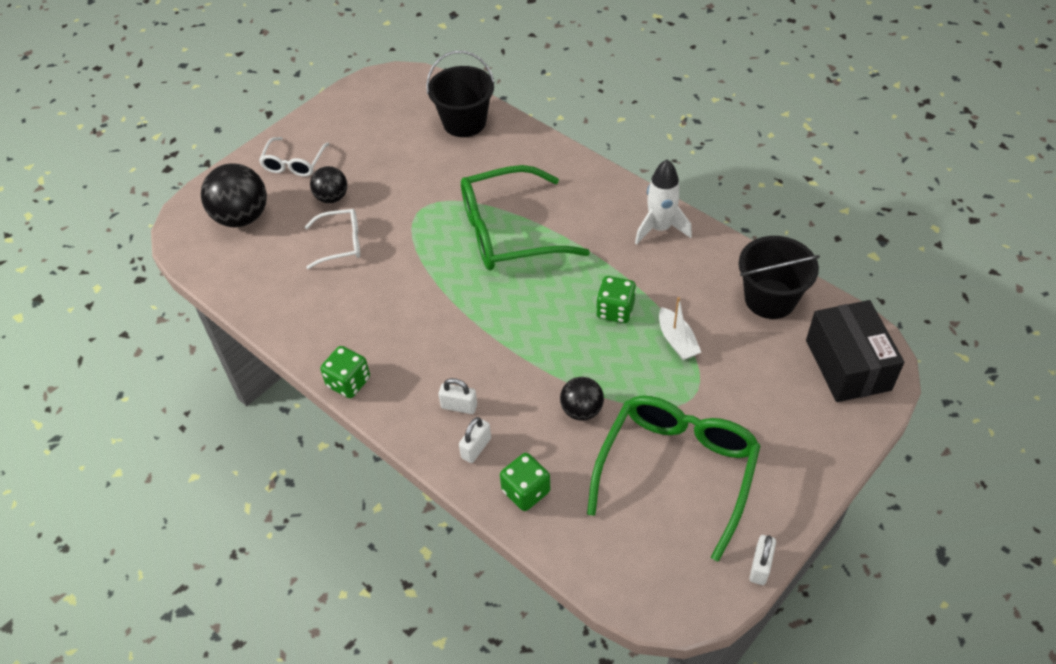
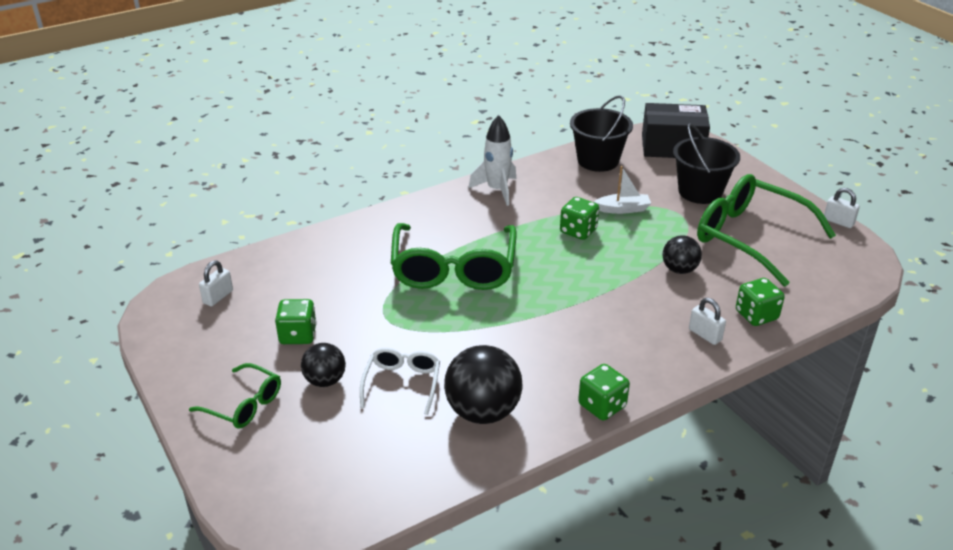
camera: 75 degrees left, 15 degrees down
(242, 217) = (306, 463): black ball -> black ball (483, 412)
(294, 163) = (244, 405): white glasses -> green glasses
(381, 164) = (298, 335): none -> green dice
(459, 406) = (655, 337): white padlock -> white padlock (218, 297)
(464, 122) = (279, 268): black bucket -> black bucket (700, 192)

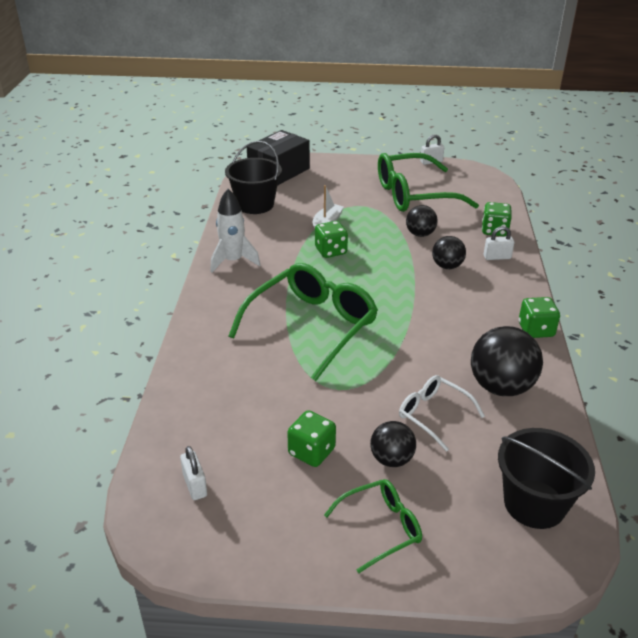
camera: 55 degrees left, 0 degrees up
(453, 269) = (312, 326): green glasses -> green glasses turned 90 degrees counterclockwise
(643, 308) = (447, 266): none -> black ball
(700, 192) = (344, 187): black bucket -> black bucket (534, 504)

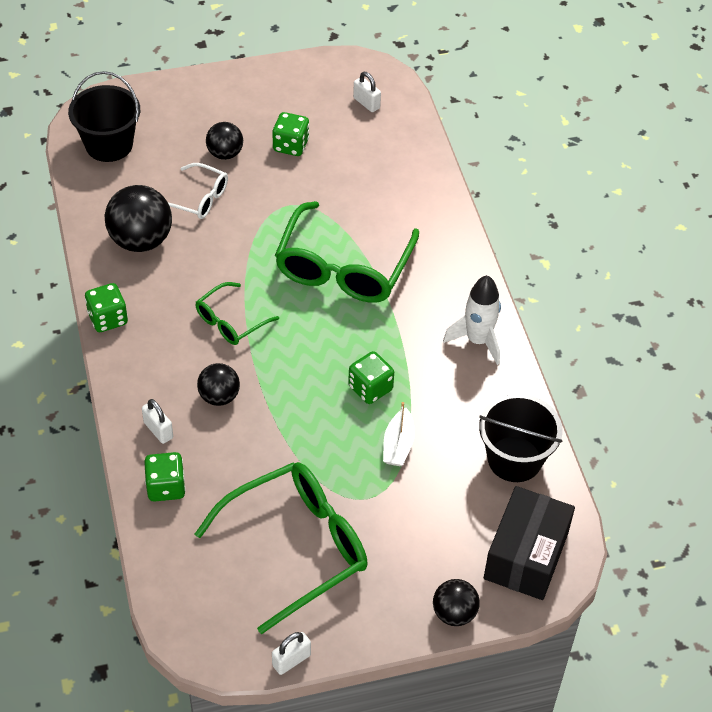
camera: 160 degrees right, 15 degrees up
(381, 527) = (220, 105): green glasses -> green glasses (230, 321)
(420, 234) = (266, 452): black ball -> black ball (454, 613)
(497, 257) = (158, 430): white padlock -> white padlock turned 75 degrees clockwise

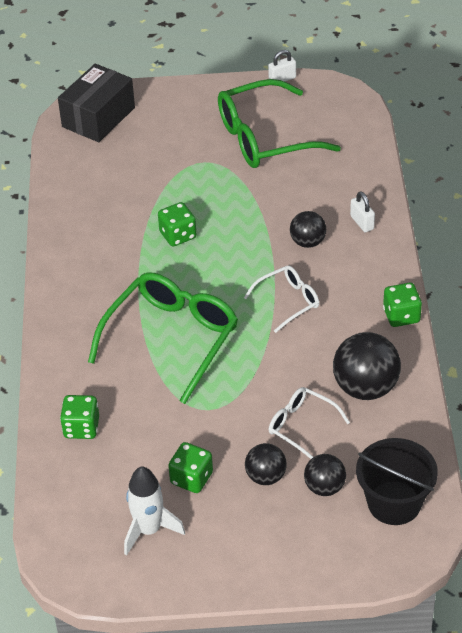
camera: 165 degrees left, 5 degrees down
(166, 487) = (359, 184): green dice -> green dice (81, 428)
(230, 321) = (288, 301): green glasses -> white glasses
(366, 103) = (91, 524): white padlock -> none
(398, 445) = (168, 193): white boat -> none
(454, 613) = (163, 92): black ball -> black ball (324, 487)
(477, 340) = (72, 262): white rocket -> white rocket (149, 530)
(514, 459) = (80, 175): black bucket -> none

